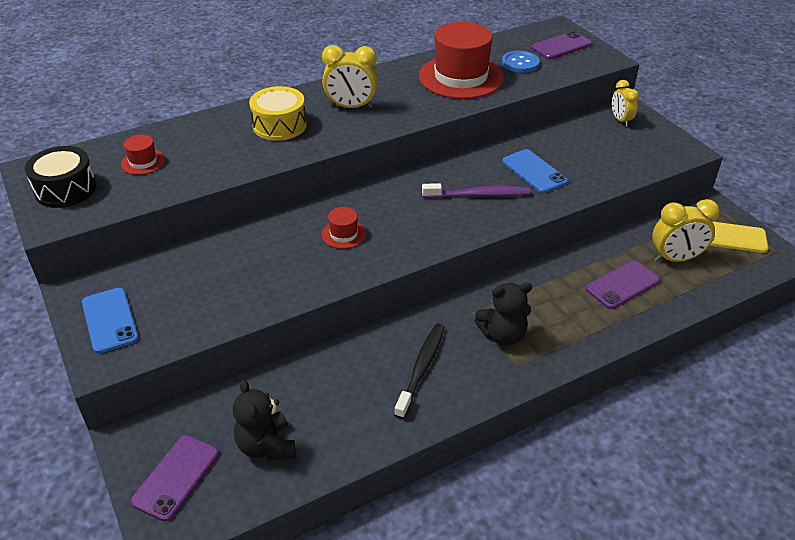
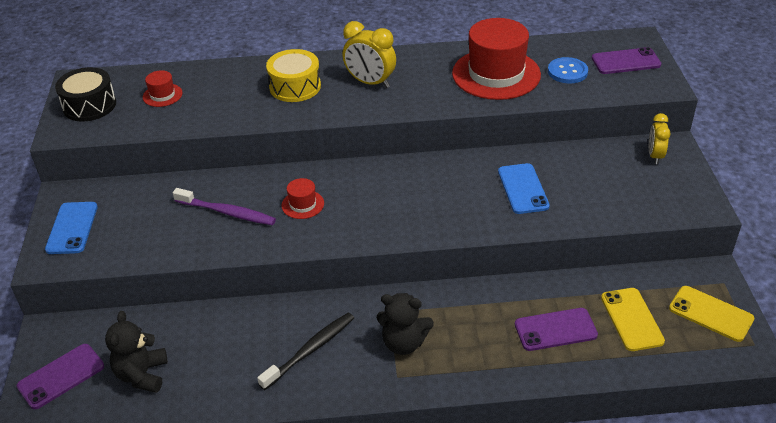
camera: 25 degrees right, 0 degrees up
(478, 195) = (451, 199): purple toothbrush -> purple toothbrush (227, 212)
(675, 259) = (631, 319): yellow clock -> yellow phone

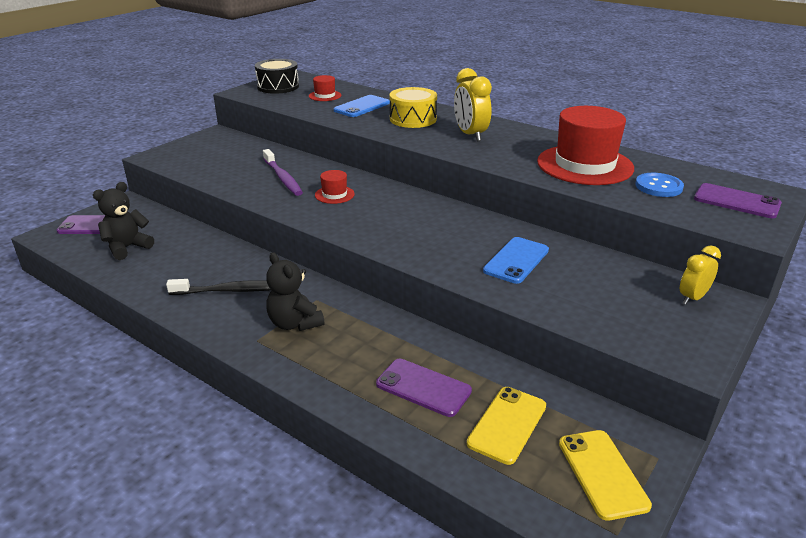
camera: 40 degrees right, 10 degrees down
(72, 228) = (193, 148): blue phone -> blue phone (362, 107)

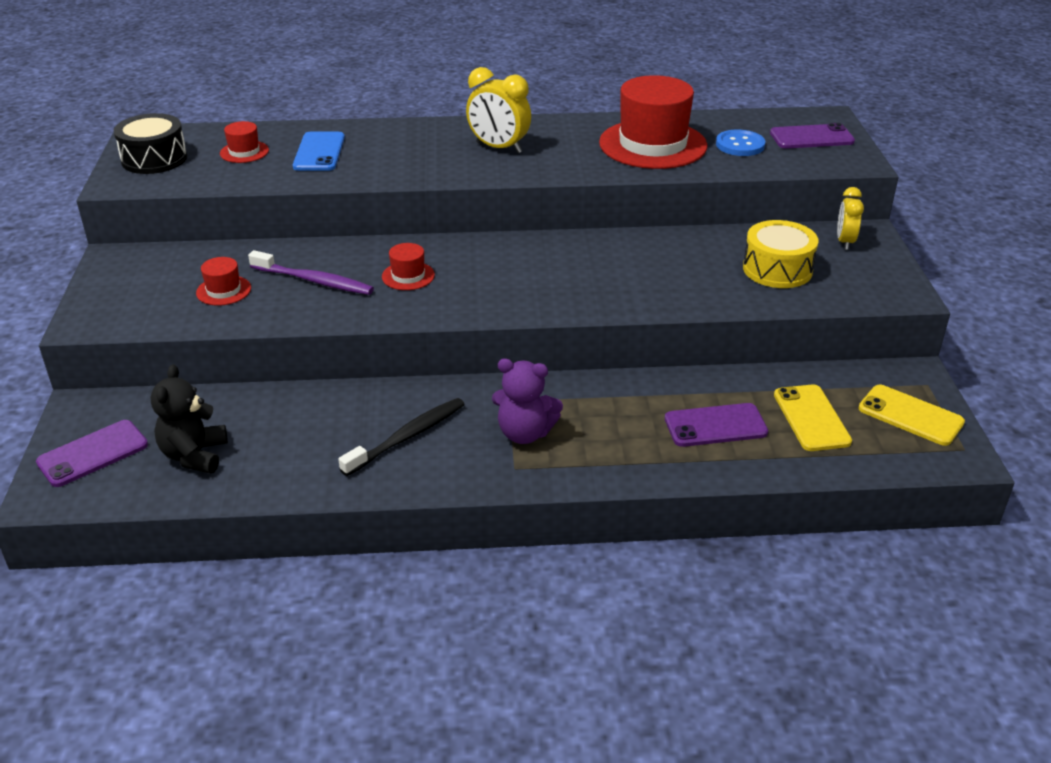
camera: 40 degrees left, 5 degrees up
(234, 166) = (223, 290): none -> red hat
(294, 323) = (525, 433): black teddy bear -> purple teddy bear
(413, 119) = (406, 149): yellow drum -> yellow drum (777, 269)
(516, 260) = (680, 269): blue phone -> none

